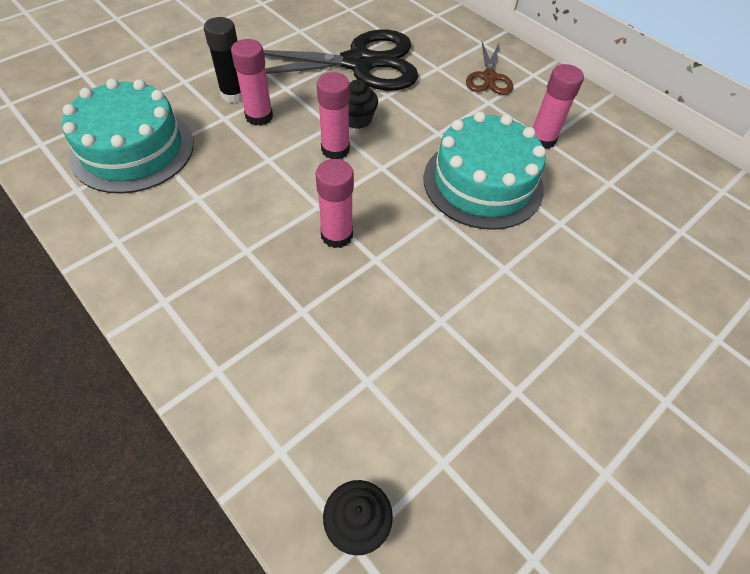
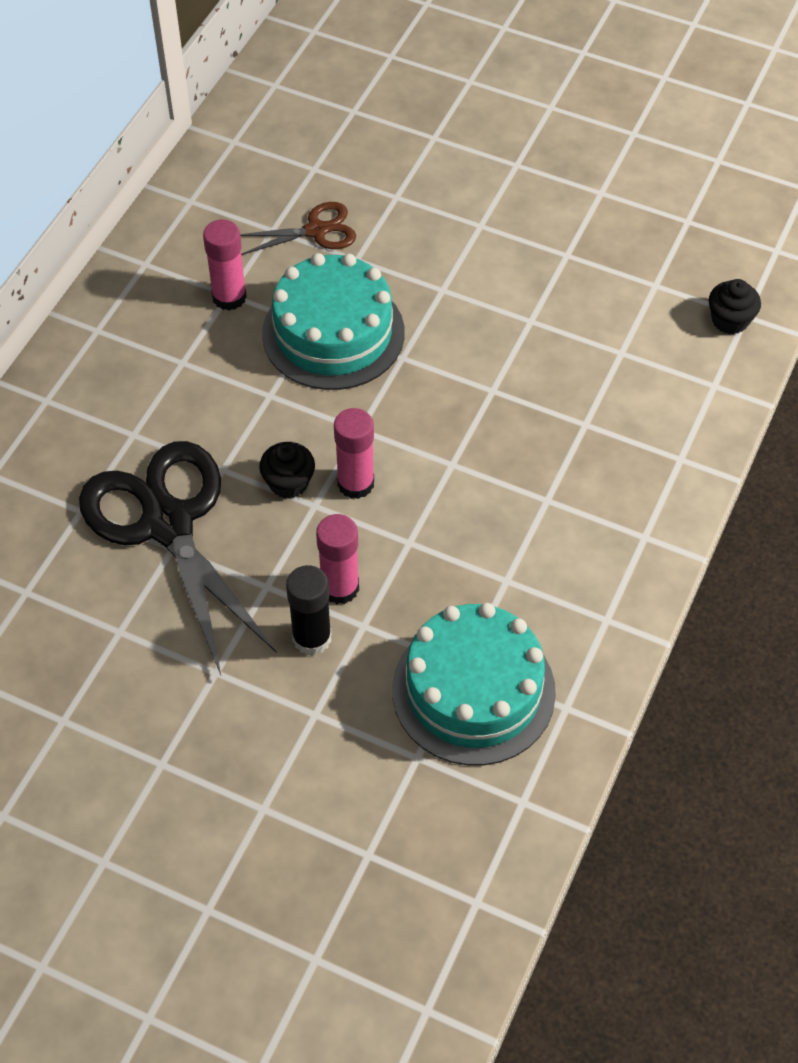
camera: 110 degrees left, 0 degrees up
(336, 235) = (482, 432): pink glue stick -> none
(489, 77) = (128, 373): brown scissors -> brown scissors (316, 230)

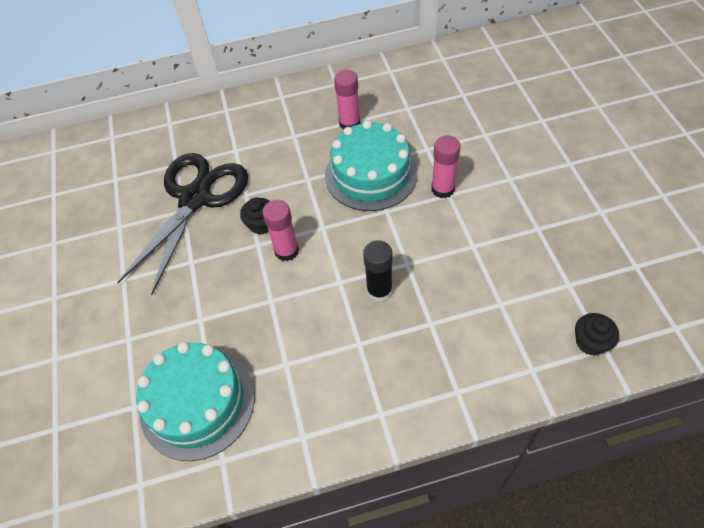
camera: 55 degrees right, 0 degrees up
(312, 638) = (174, 303): black glue stick -> black glue stick (379, 291)
(316, 230) = (426, 122): brown scissors -> none
(340, 587) = (215, 292): pink glue stick -> pink glue stick (442, 189)

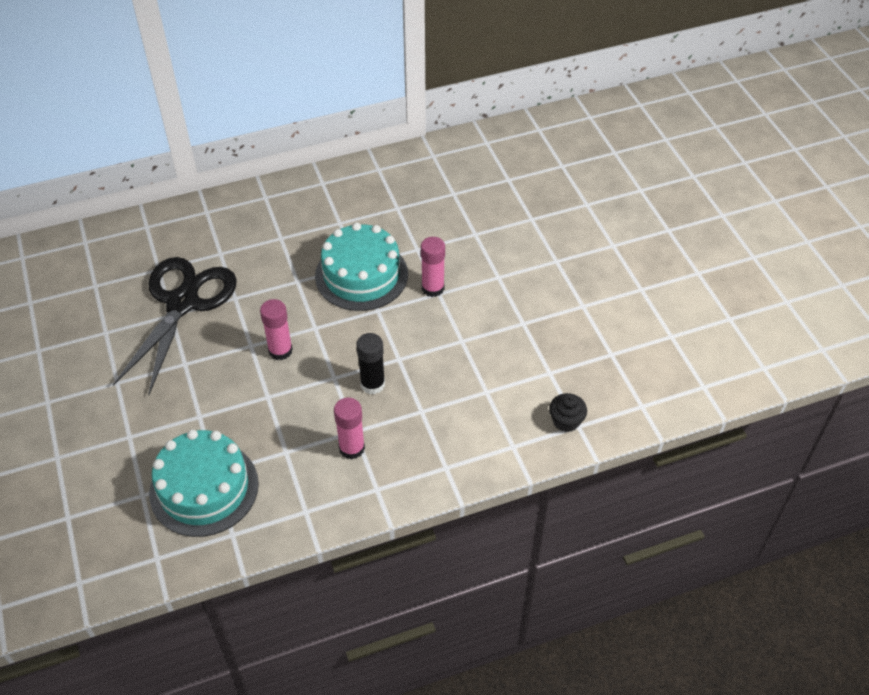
camera: 10 degrees left, 5 degrees down
(261, 224) = (253, 326): black cupcake -> none
(349, 123) = (338, 224): pink glue stick -> pink glue stick (352, 448)

